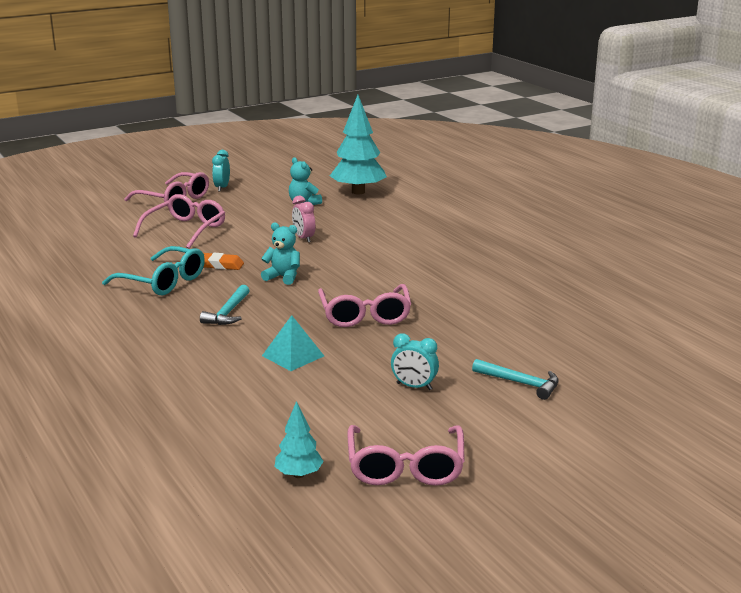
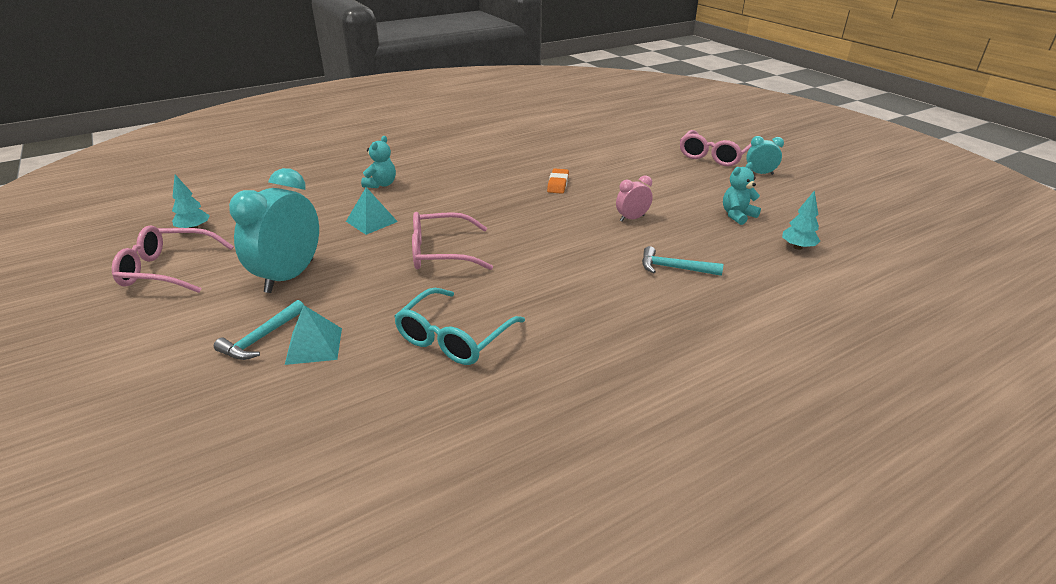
camera: 90 degrees right, 10 degrees up
(163, 282) = (522, 166): turquoise glasses -> turquoise glasses (454, 338)
(186, 229) = (638, 166): pink glasses -> none
(228, 313) = (458, 193): turquoise hammer -> turquoise hammer (674, 268)
(283, 277) = (531, 212): turquoise teddy bear -> turquoise teddy bear (381, 184)
(358, 192) = (797, 247): turquoise tree -> turquoise tree, size x0.50
(414, 386) = (289, 276): turquoise clock -> turquoise clock, size x2.05
(524, 358) = (314, 346): none -> turquoise pyramid

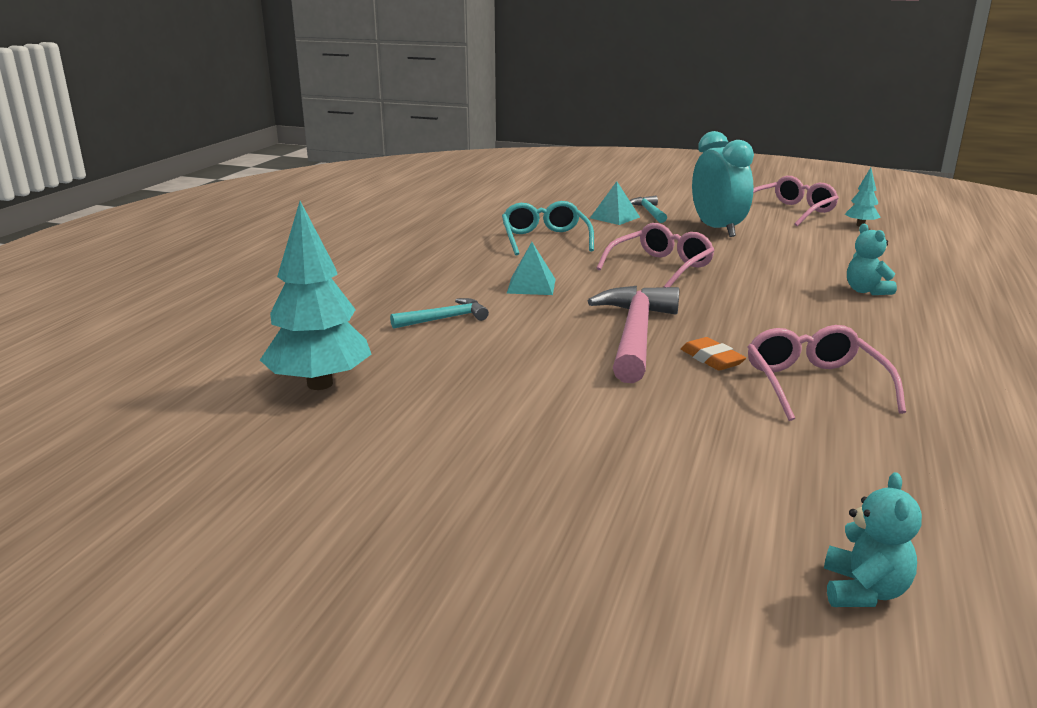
camera: 140 degrees right, 10 degrees down
(371, 221) = (771, 266): turquoise pyramid -> turquoise pyramid (531, 286)
(569, 210) = (635, 334): none -> pink hammer
(632, 218) = (552, 349): pink clock -> none
(713, 156) = (586, 524): pink glasses -> pink glasses (814, 384)
(737, 215) = (427, 401): turquoise teddy bear -> turquoise teddy bear (863, 591)
(760, 173) = (454, 510): turquoise clock -> none
(797, 247) = (320, 384): turquoise tree -> turquoise tree, size x2.02

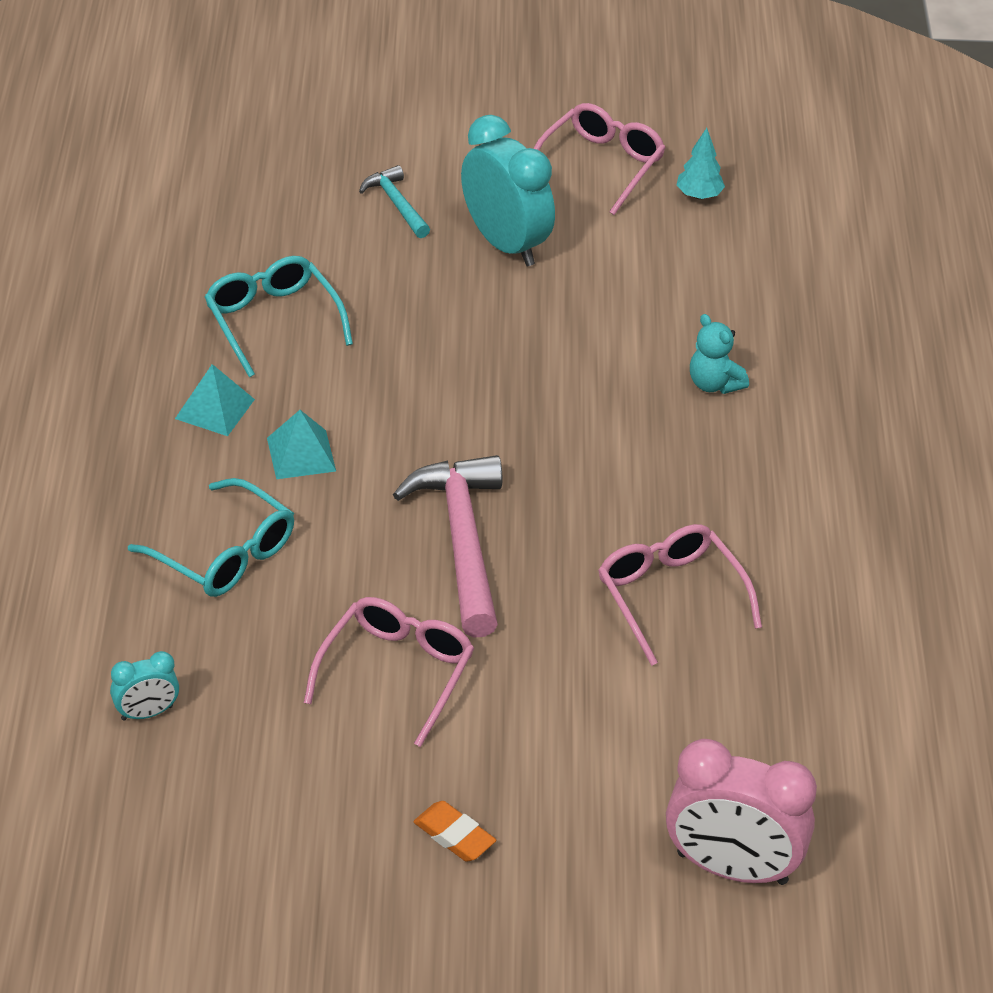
camera: 20 degrees left, 20 degrees up
(320, 384) = (147, 713): turquoise tree -> turquoise clock
(445, 319) = (225, 554): turquoise hammer -> turquoise glasses
(614, 217) = (351, 232): turquoise pyramid -> turquoise pyramid (214, 408)
(661, 267) = (453, 372): pink glasses -> pink glasses (396, 672)
(712, 359) = (557, 572): orange eraser -> orange eraser (454, 835)
(863, 591) = (732, 868): turquoise teddy bear -> pink clock

